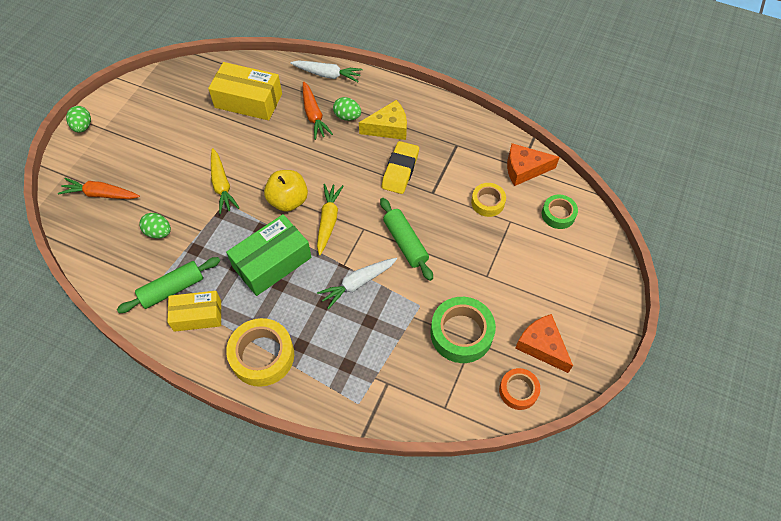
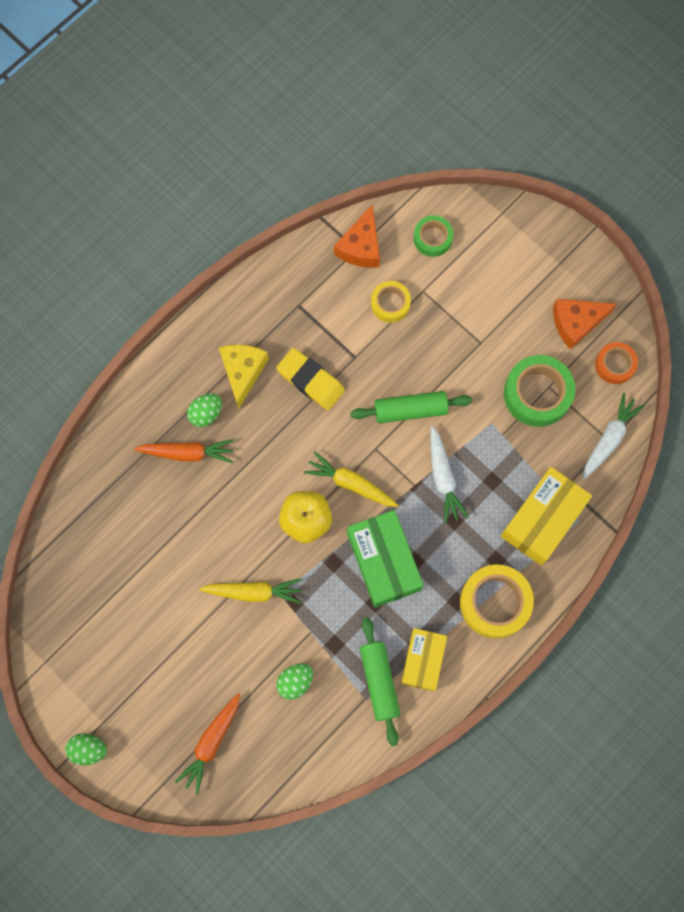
camera: 70 degrees left, 15 degrees up
(248, 101) = (130, 526): yellow box -> yellow box (542, 519)
(327, 75) = (127, 416): white carrot -> white carrot (609, 439)

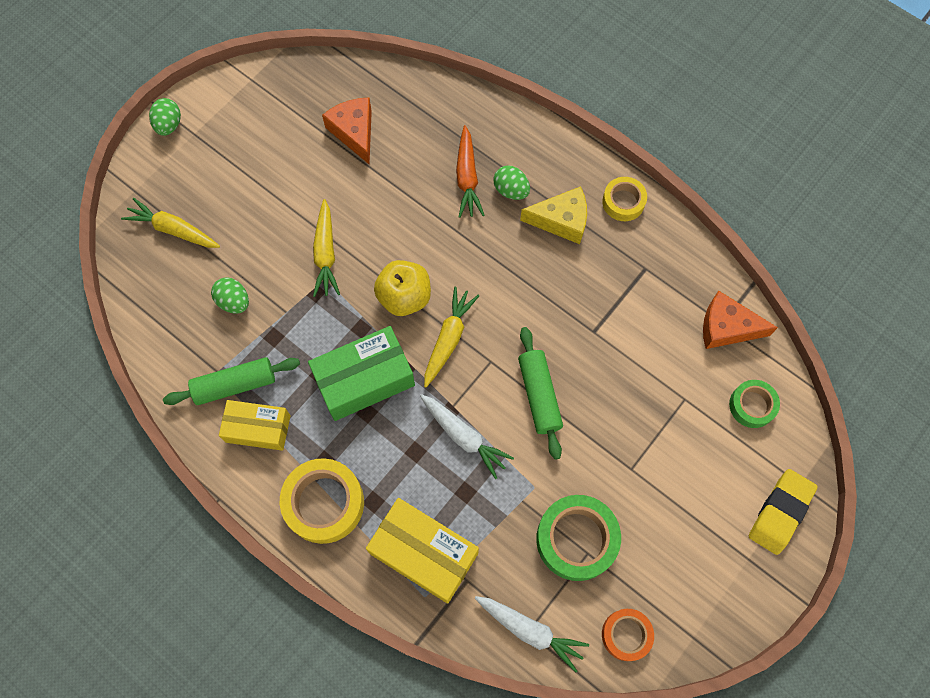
camera: 85 degrees right, 5 degrees down
(211, 743) = (173, 230): orange carrot -> yellow carrot
(310, 381) = (560, 288): yellow eraser -> yellow eraser (780, 512)
(390, 304) = (663, 364): yellow tape -> yellow tape (623, 202)
(443, 478) = (464, 436): white carrot -> white carrot turned 120 degrees counterclockwise
(576, 323) = (674, 584): orange cheese -> orange cheese (354, 132)

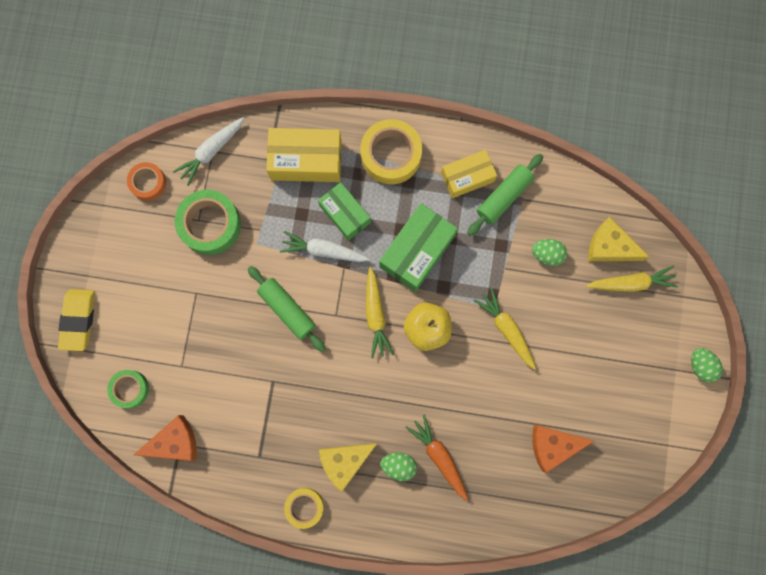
camera: 150 degrees right, 10 degrees up
(166, 274) = (609, 247): none -> yellow cheese
(354, 132) = (553, 445): orange cheese -> orange cheese turned 135 degrees clockwise
(417, 464) = (345, 214): none -> green box
(530, 630) = (211, 152): white carrot -> white carrot turned 45 degrees counterclockwise

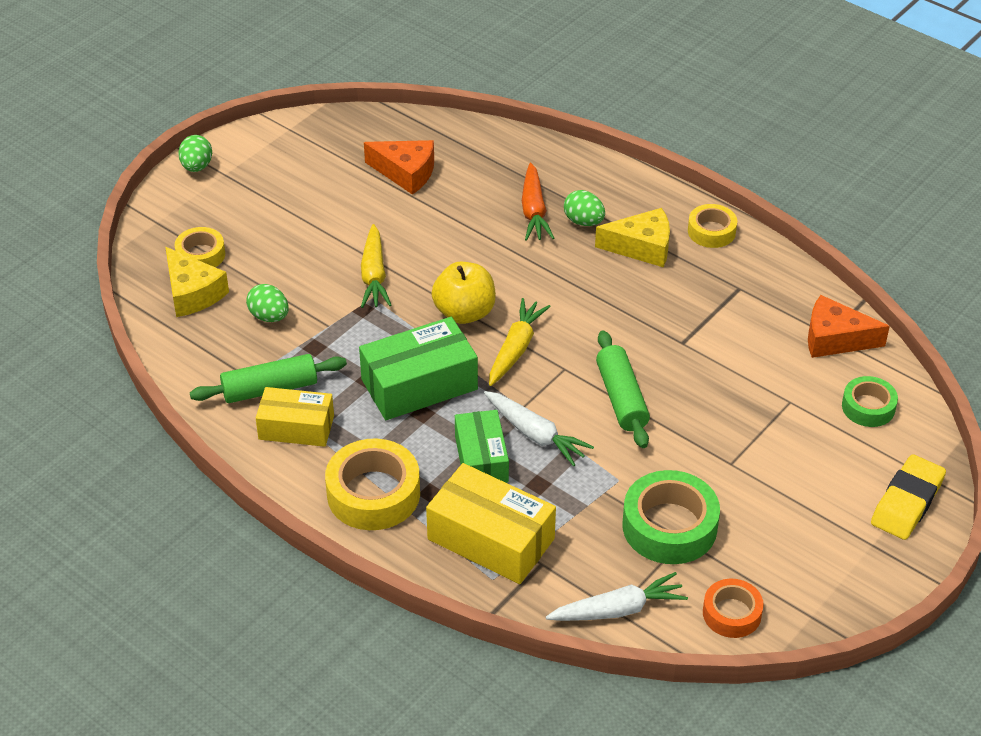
camera: 150 degrees left, 35 degrees down
(631, 283) = (201, 255): yellow carrot -> yellow tape

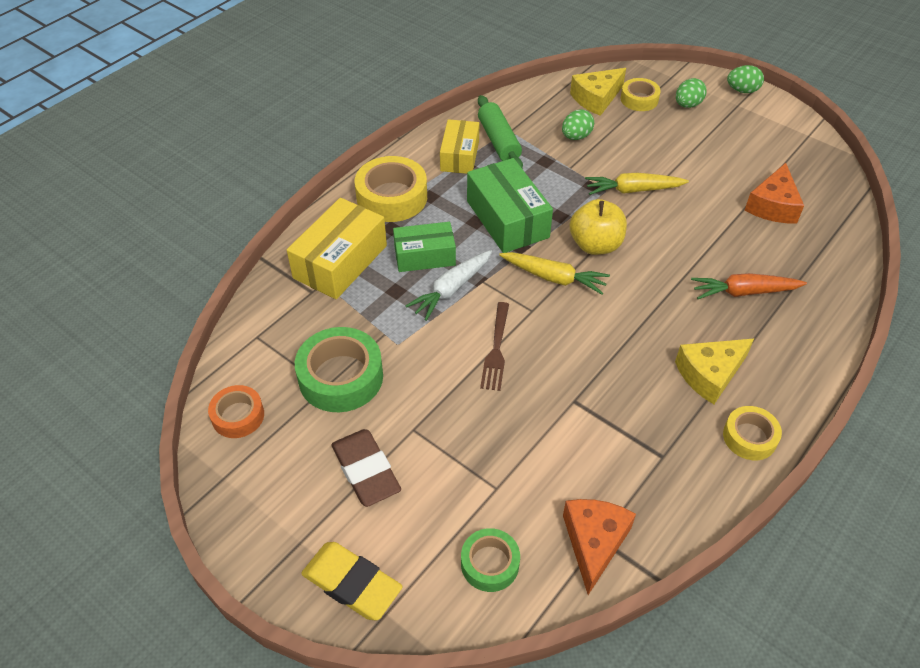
camera: 90 degrees right, 5 degrees up
(583, 221) = (738, 329): green egg -> green egg (687, 105)
(618, 609) = (257, 338): white carrot -> none
(621, 398) = (496, 349): green rolling pin -> brown fork
(641, 247) = (710, 374): yellow cheese -> yellow cheese turned 60 degrees clockwise
(785, 498) = (366, 471): none -> brown eraser

